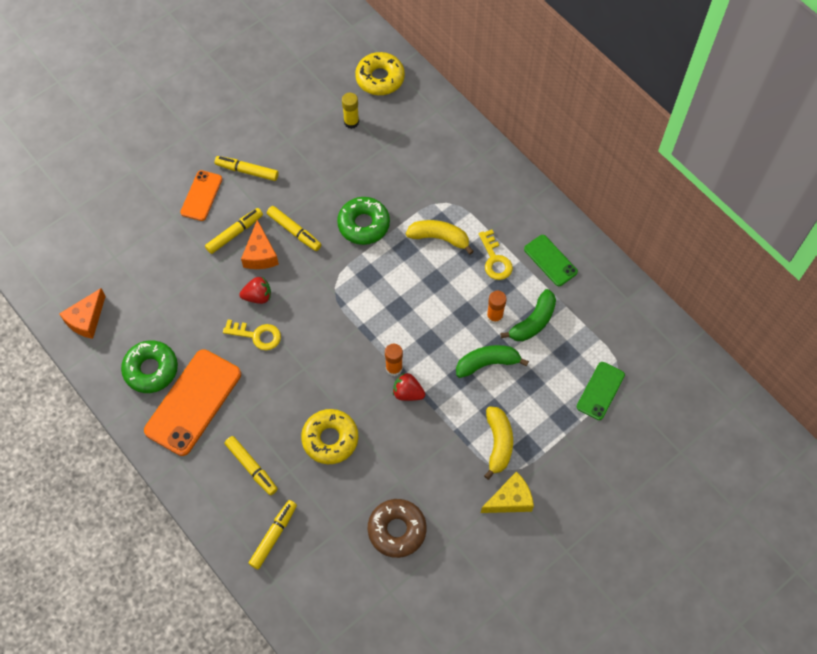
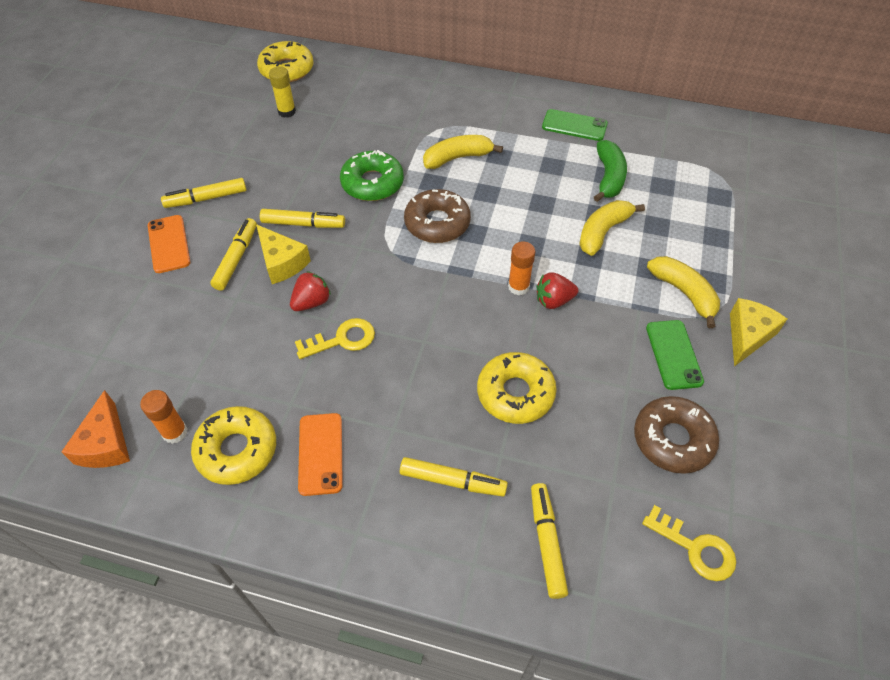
camera: 35 degrees left, 10 degrees down
(151, 369) = (237, 450): green donut -> yellow donut
(193, 402) = (320, 454): orange phone -> orange phone, size x0.55
(260, 254) = (282, 262): orange cheese -> yellow cheese
(381, 285) = (437, 223): none -> brown donut
(487, 363) = (603, 232): green banana -> yellow banana
(494, 316) = (570, 191): orange glue stick -> orange glue stick (175, 432)
(495, 260) = (525, 149): yellow key -> yellow key (695, 548)
(600, 391) = (722, 198): green phone -> green phone (673, 354)

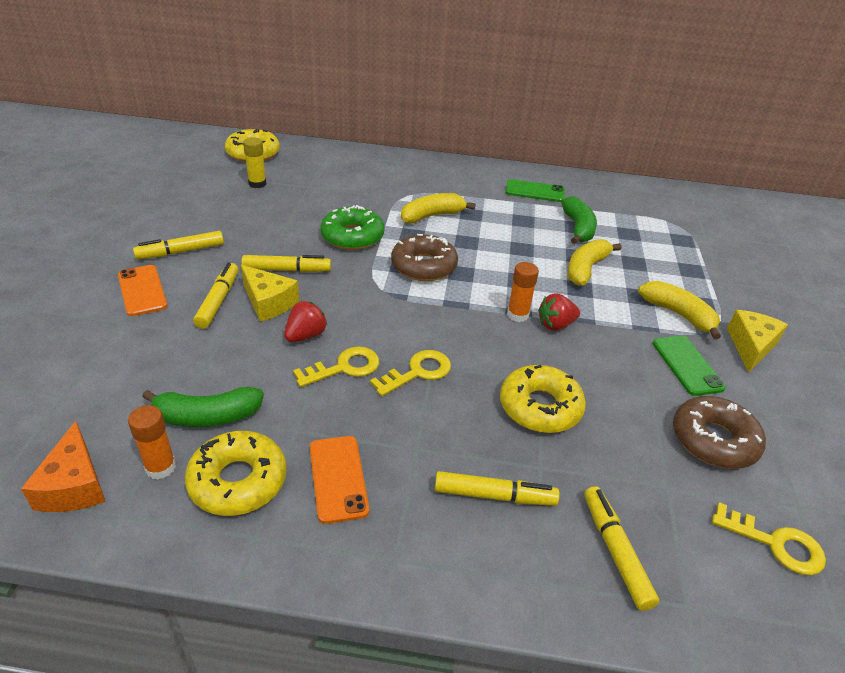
camera: 10 degrees left, 15 degrees down
(216, 384) = (207, 416): none -> green banana
(409, 348) = (418, 372): none -> yellow key

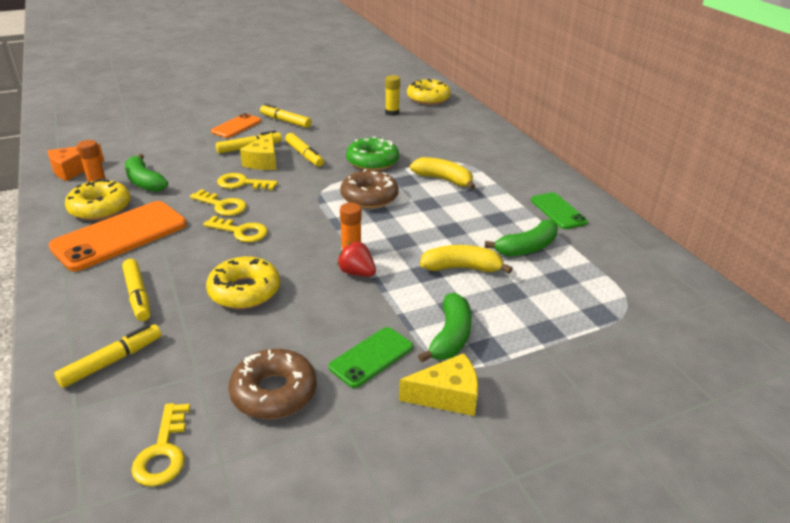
camera: 60 degrees right, 5 degrees down
(305, 335) = (242, 183): red strawberry -> yellow key
(338, 478) = (120, 236): orange phone -> orange phone, size x1.81
(678, 314) = (450, 337): yellow banana -> green banana

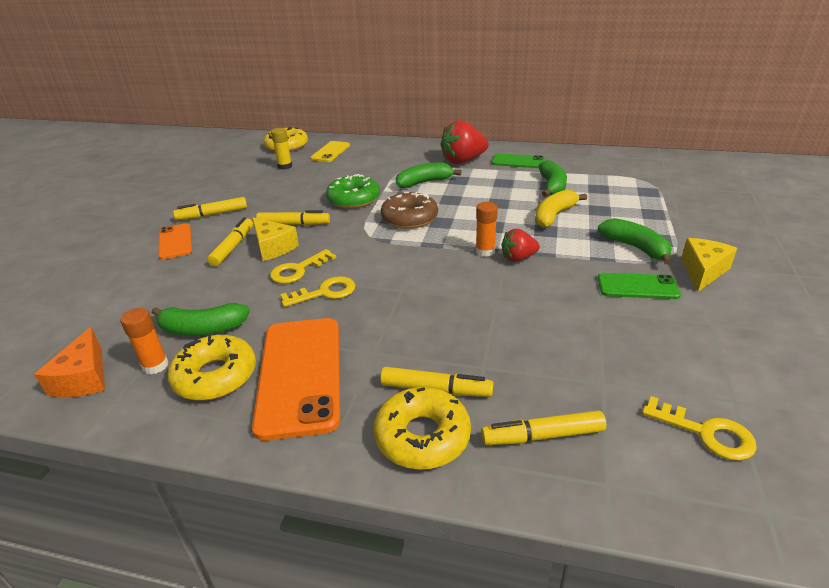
camera: 50 degrees left, 0 degrees up
(112, 361) = (542, 436): yellow marker -> yellow marker turned 90 degrees counterclockwise
(241, 231) = (387, 295): yellow key -> none
(244, 291) = (492, 320): yellow donut -> yellow donut (422, 436)
(274, 392) = (655, 346): brown donut -> none
(371, 357) = (637, 287): green phone -> green phone turned 75 degrees counterclockwise
(443, 180) = (424, 182): yellow banana -> green banana
(444, 118) = (330, 152): none -> yellow phone
(515, 182) = (463, 161): none -> red strawberry

